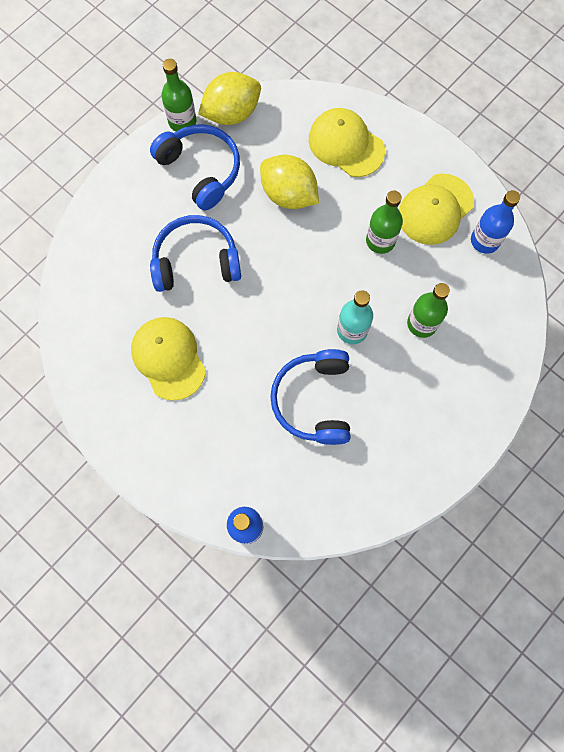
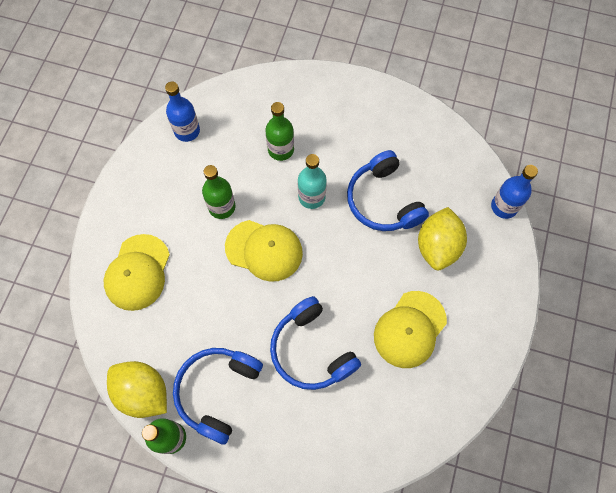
camera: 115 degrees left, 5 degrees down
(289, 194) = (210, 300): yellow lemon -> yellow lemon (437, 246)
(314, 400) = (383, 201): blue headphones -> blue headphones turned 90 degrees clockwise
(435, 209) = (174, 176): yellow cap -> yellow cap (264, 250)

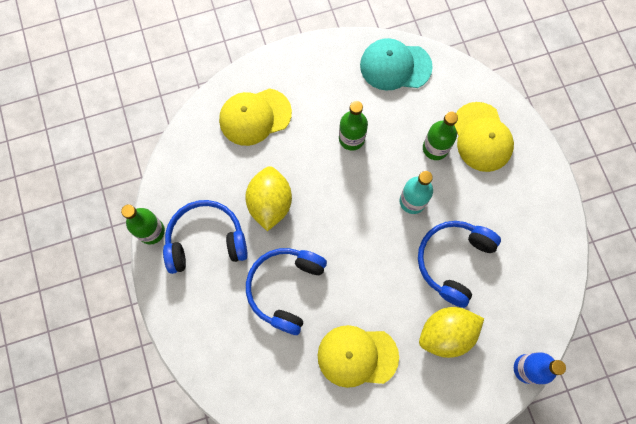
camera: 55 degrees right, 5 degrees up
(143, 392) = (170, 187): yellow lemon -> yellow lemon (270, 203)
(187, 131) = (395, 66): blue bottle -> turquoise cap
(264, 250) = (340, 196): yellow cap -> yellow cap (482, 137)

